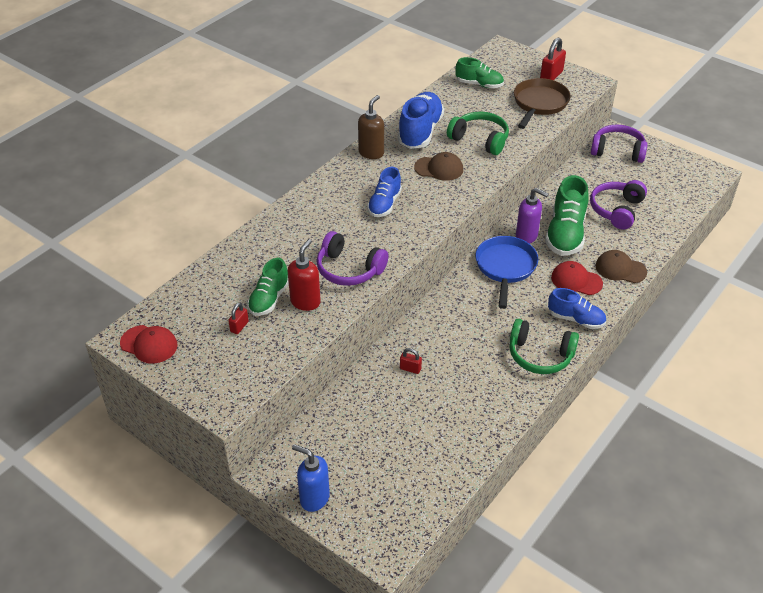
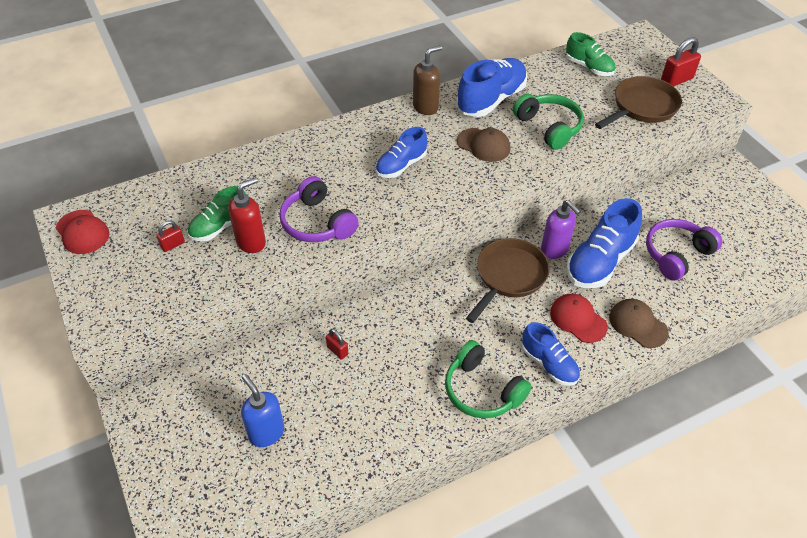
camera: 25 degrees right, 5 degrees up
(314, 498) = (152, 451): blue soap dispenser -> blue soap dispenser (266, 433)
(505, 267) = (509, 276): blue pan -> brown pan
(565, 234) = (600, 262): green shoe -> blue shoe
(617, 151) = (720, 187): purple headphones -> none

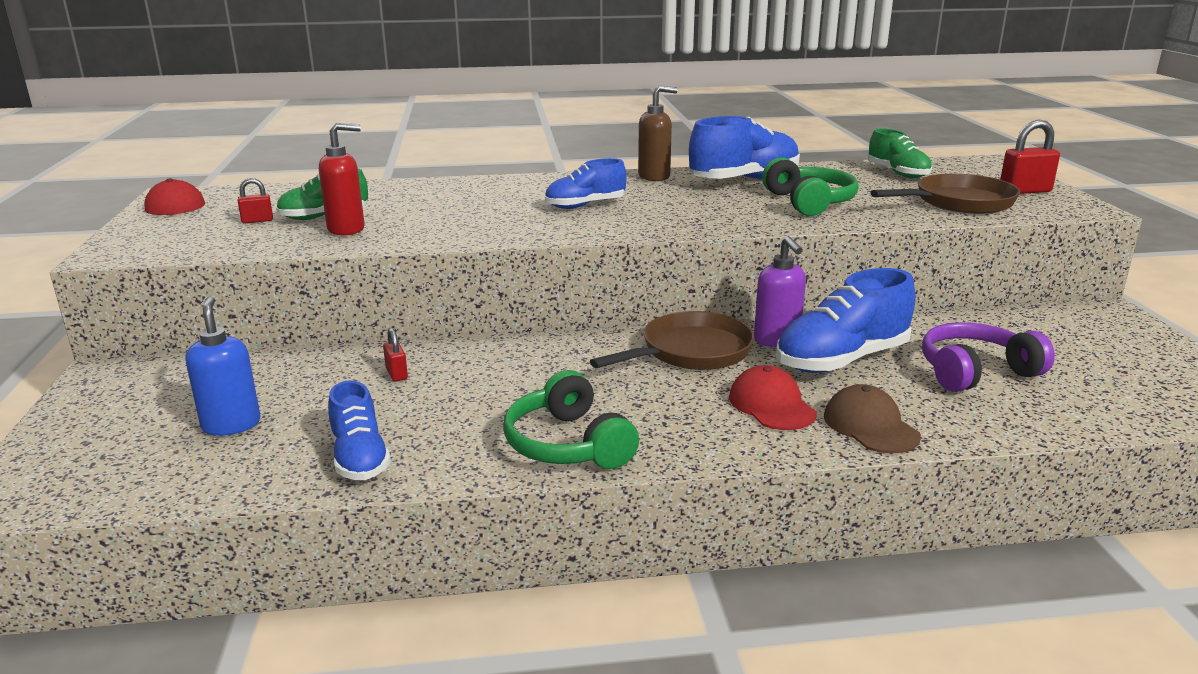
camera: 20 degrees right, 25 degrees down
(317, 223) = (439, 227): purple headphones -> none
(483, 145) = (707, 204): brown cap -> none
(549, 364) = (694, 438): blue shoe -> blue shoe (360, 458)

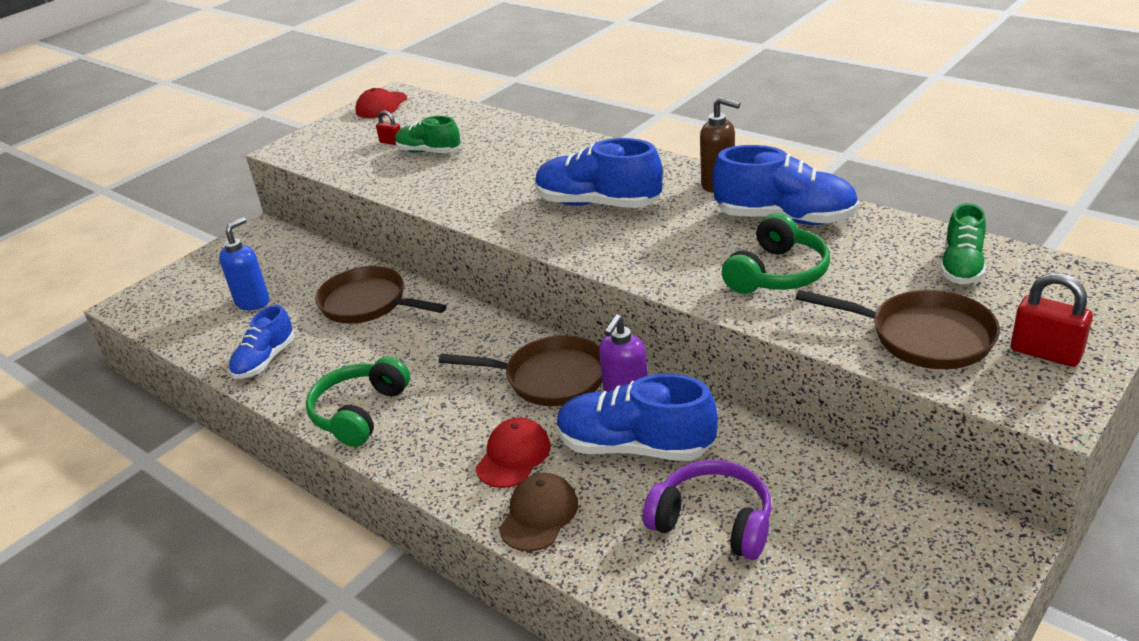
camera: 50 degrees right, 10 degrees up
(347, 229) = (418, 172): red soap dispenser -> none
(396, 374) = (368, 303): red padlock -> brown pan
(585, 205) = (598, 204): blue shoe -> blue shoe, size x1.61

